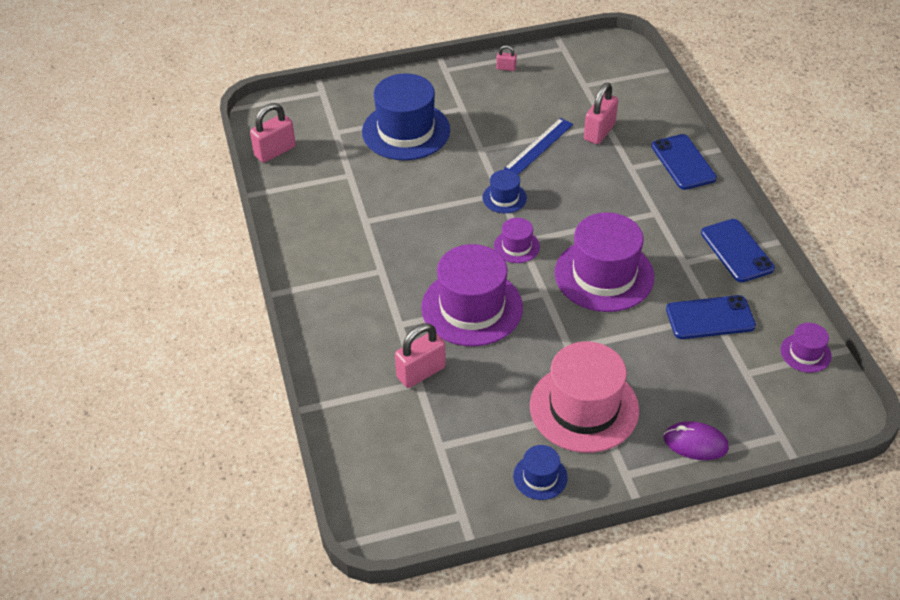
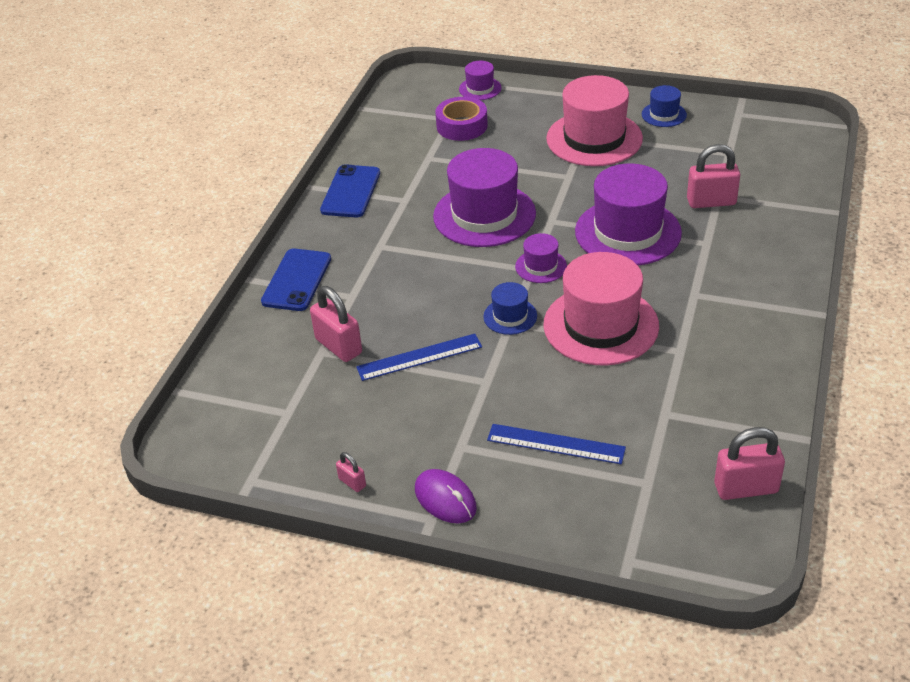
camera: 145 degrees left, 5 degrees down
(406, 131) = (555, 444): blue hat -> blue ruler
(434, 217) = (601, 325): none -> pink hat
(599, 132) = (338, 346): pink padlock -> pink padlock turned 75 degrees clockwise
(695, 443) = (533, 97): purple mouse -> purple mouse (445, 499)
(710, 318) = (433, 157): blue phone -> none
(725, 368) = (462, 126): none -> purple tape
(805, 353) = (392, 115): purple hat -> purple hat (480, 88)

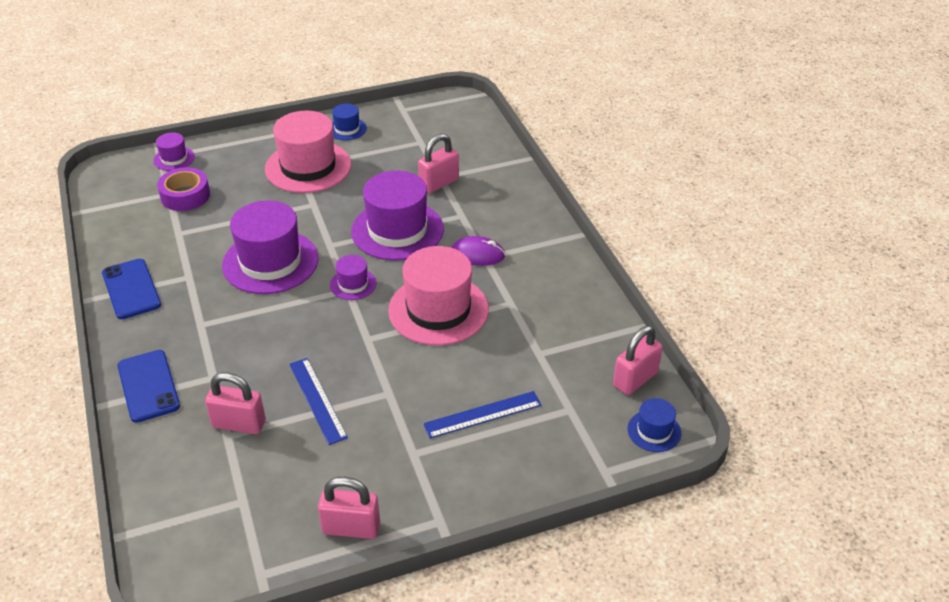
camera: 40 degrees left, 0 degrees up
(352, 482) = (351, 528): pink padlock -> pink padlock, size x2.00
(419, 357) = (317, 400): blue ruler -> blue ruler turned 60 degrees counterclockwise
(445, 499) = (437, 500): purple mouse -> purple mouse (478, 254)
(510, 316) = (363, 334): blue hat -> blue hat (654, 431)

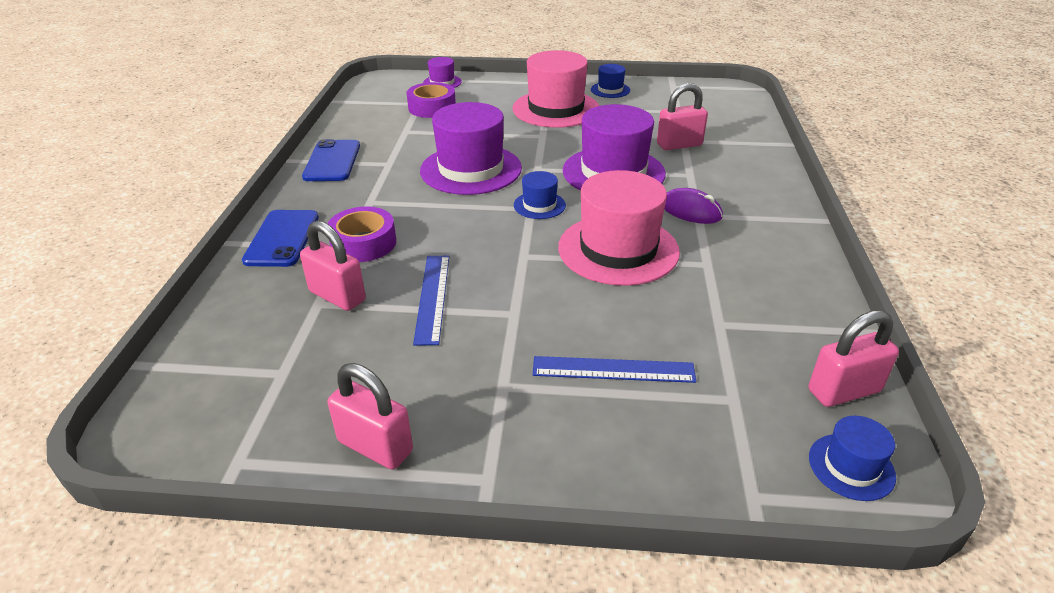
camera: 25 degrees right, 5 degrees down
(225, 368) = (363, 243): none -> purple tape
(353, 284) = (539, 205): purple hat -> blue hat

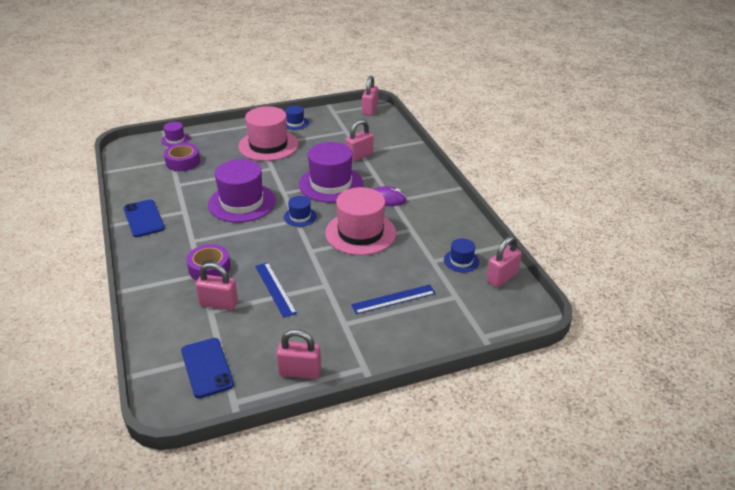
camera: 25 degrees left, 0 degrees up
(282, 238) = (154, 279): blue phone -> blue phone (207, 367)
(728, 92) = (369, 110): none -> pink padlock
(851, 466) = (517, 310): blue hat -> blue hat (461, 261)

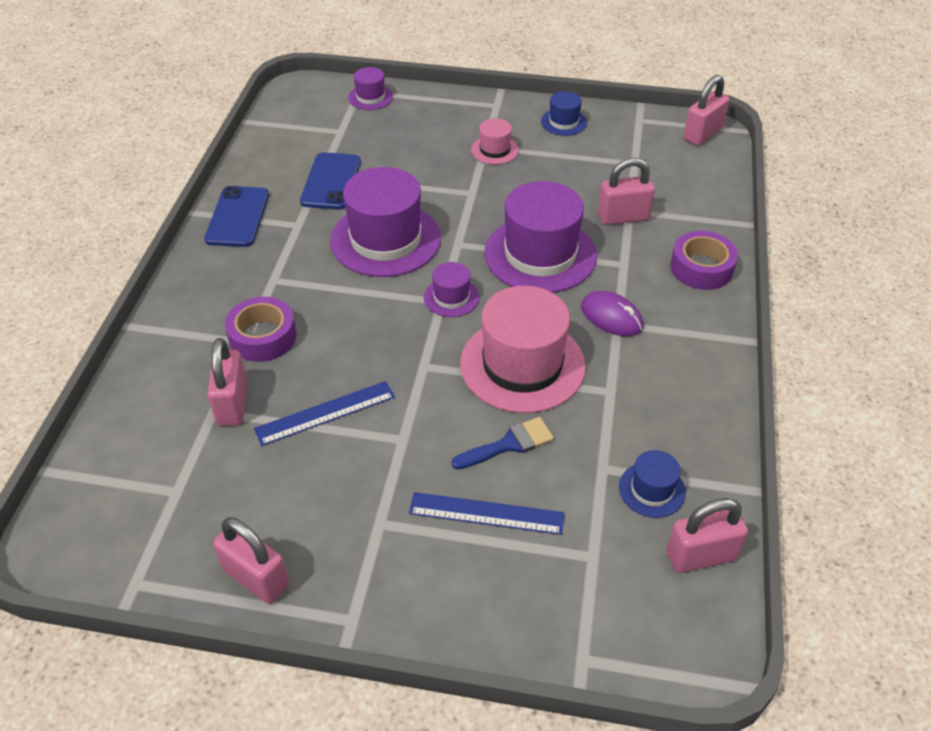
camera: 30 degrees right, 10 degrees up
(183, 162) = (354, 139): purple tape -> purple tape (701, 268)
(207, 367) = (142, 506): blue phone -> blue phone (331, 181)
(219, 304) = (232, 404): pink padlock -> pink padlock turned 45 degrees clockwise
(268, 145) = (494, 150): pink hat -> pink hat, size x0.48
(275, 289) = (325, 413): blue ruler -> blue ruler turned 60 degrees clockwise
(300, 217) = (451, 297): blue hat -> purple hat
(381, 268) = (508, 444): none -> blue brush

